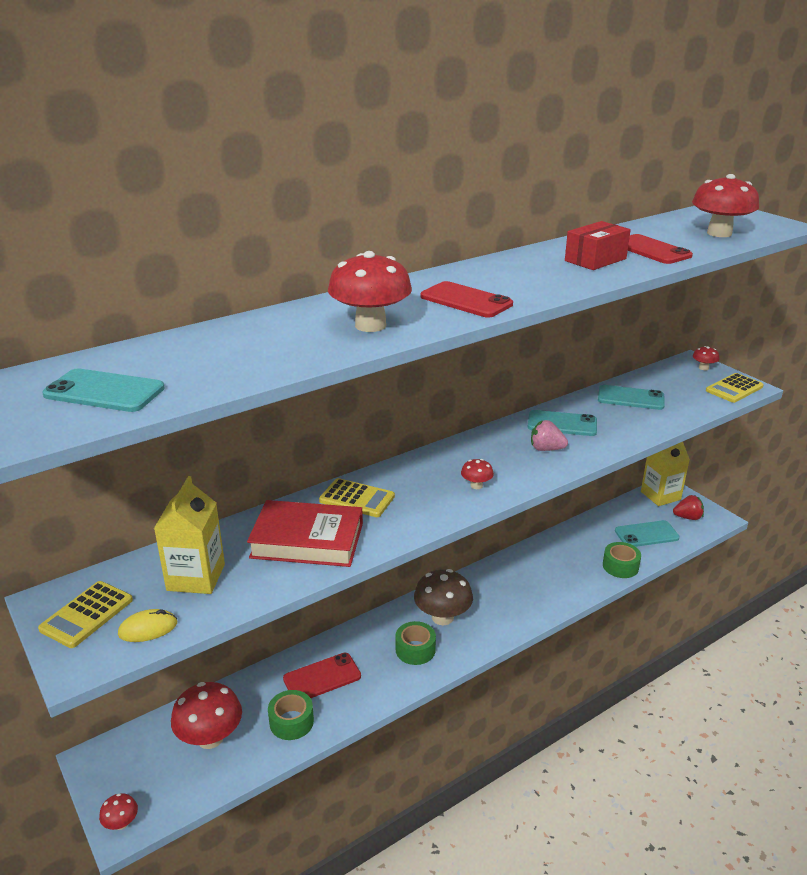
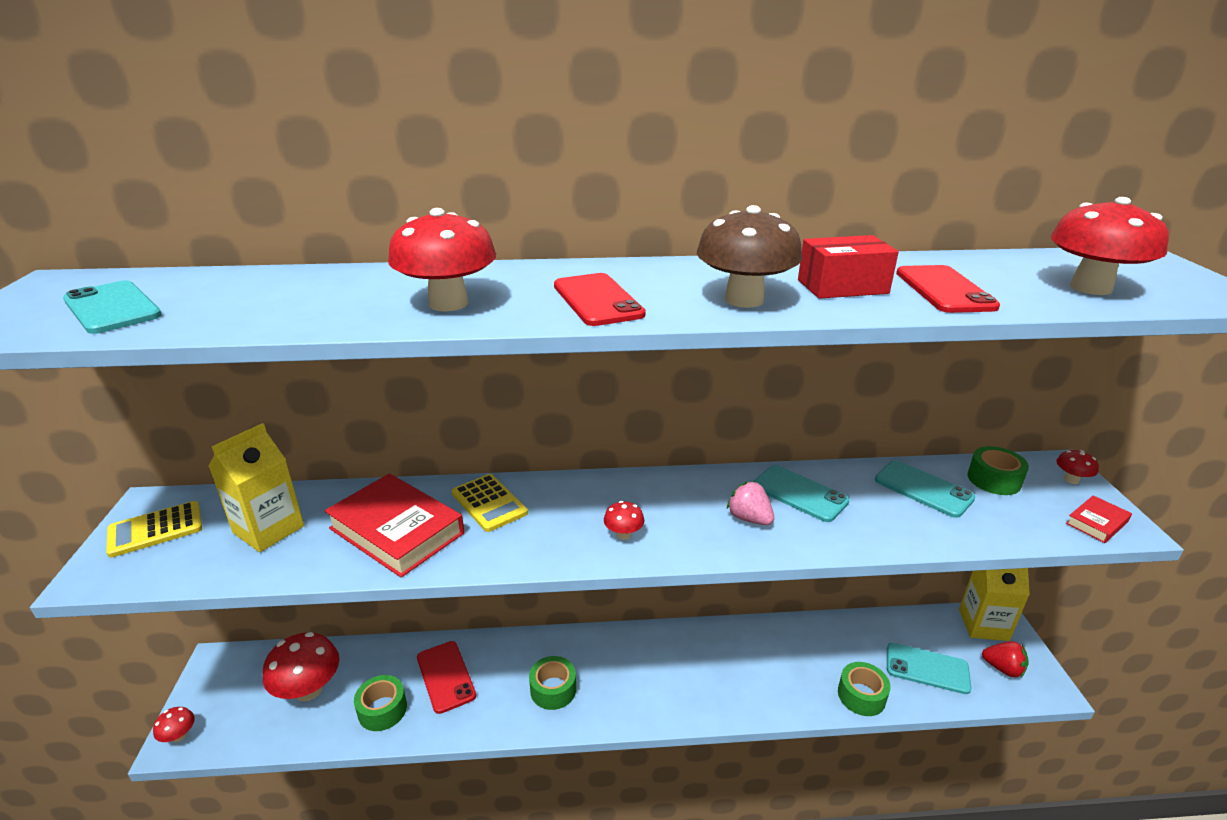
camera: 30 degrees right, 0 degrees up
(148, 629) = (177, 565): yellow mouse -> none
(322, 678) = (445, 676): red phone -> red phone turned 60 degrees clockwise
(442, 617) = (609, 665): brown mushroom -> brown mushroom (744, 300)
(664, 380) = (994, 480): none -> green tape
(734, 389) = (1097, 523): yellow calculator -> red book

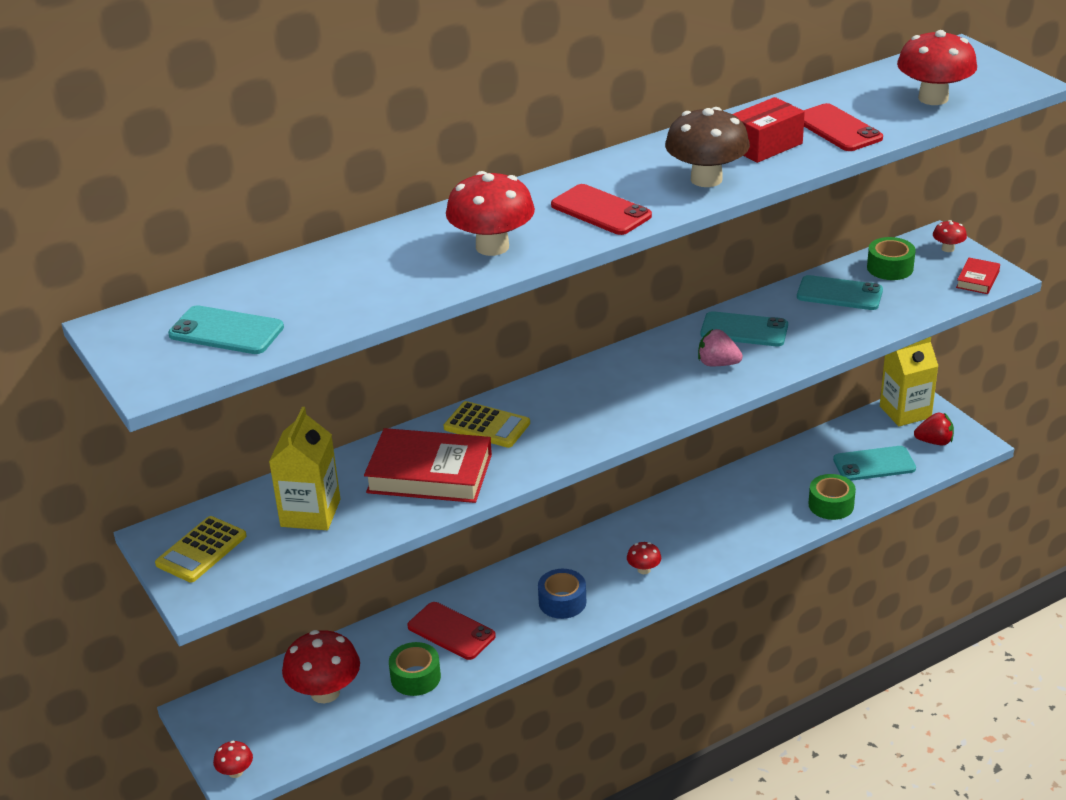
camera: 25 degrees left, 5 degrees up
(553, 689) = (562, 602): green tape -> blue tape
(623, 534) = (626, 410): red mushroom -> red mushroom (644, 569)

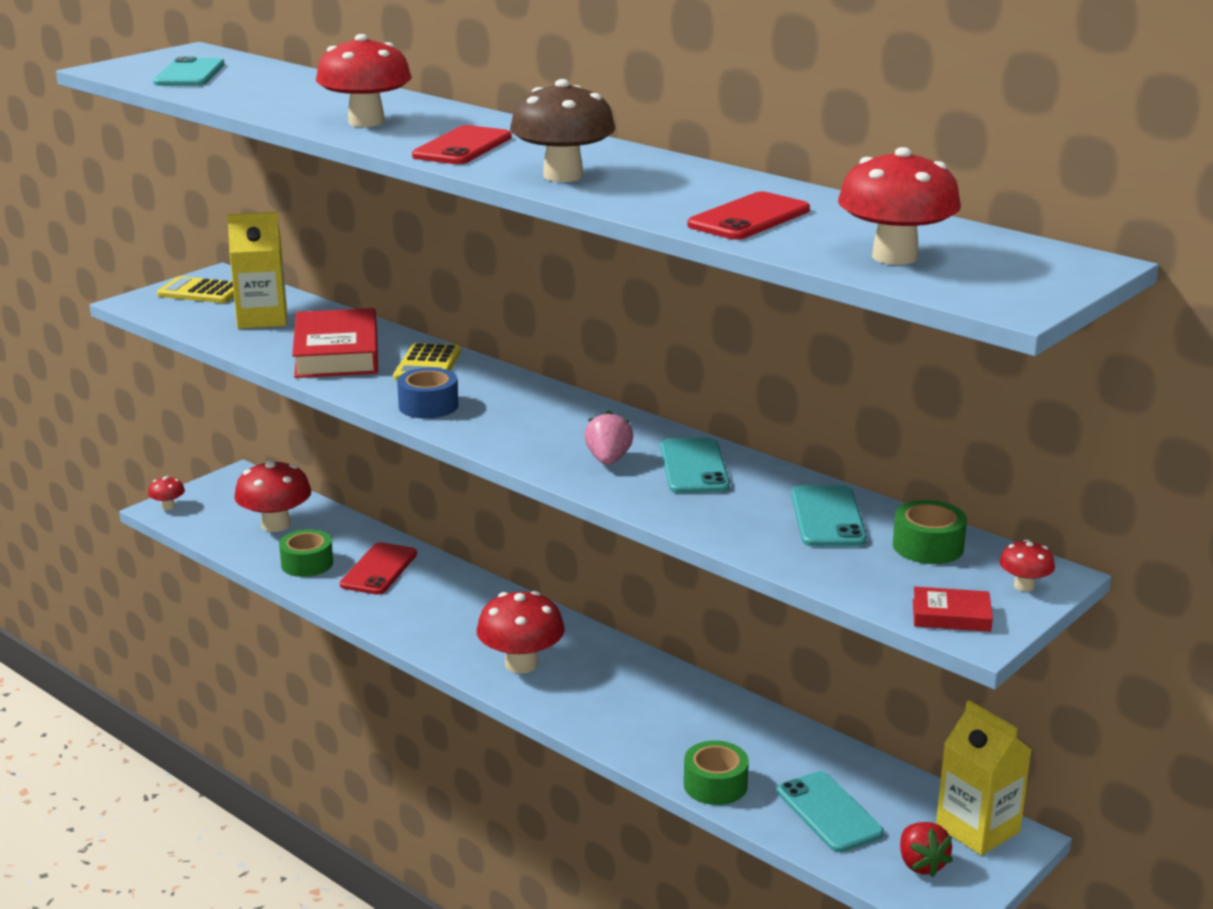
camera: 70 degrees right, 10 degrees down
(562, 602) = (446, 622): blue tape -> blue tape (428, 406)
(644, 569) = (521, 664): red mushroom -> red mushroom, size x2.07
(765, 145) = (671, 192): red box -> none

